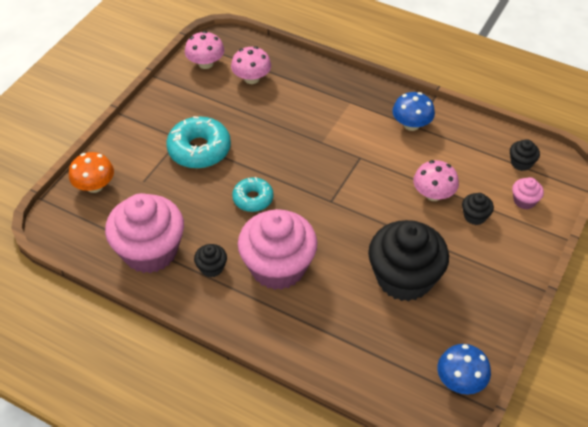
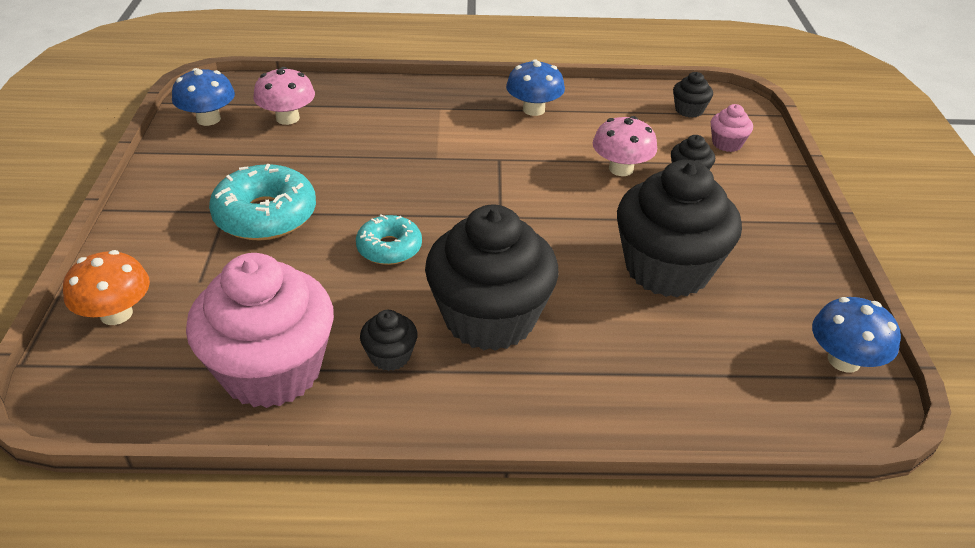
camera: 30 degrees left, 10 degrees down
(205, 63) = (208, 119): pink mushroom -> blue mushroom
(278, 267) = (490, 318): pink cupcake -> black cupcake

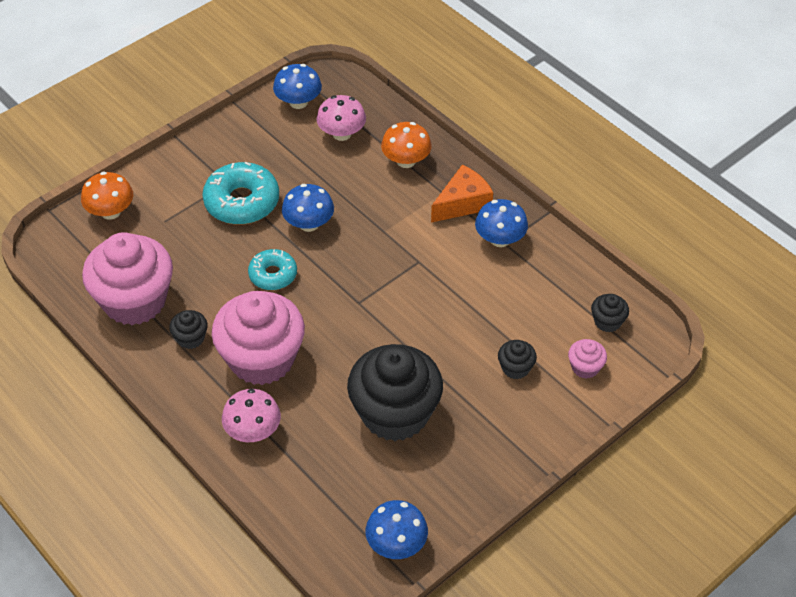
camera: 50 degrees right, 10 degrees up
(361, 192) = (309, 224): none -> blue mushroom
(376, 105) = (406, 161): none -> orange mushroom
(468, 105) = (463, 203): none -> orange cheese
(490, 318) = (262, 359): black cupcake -> pink cupcake
(621, 169) = (481, 328): pink mushroom -> pink mushroom (253, 431)

